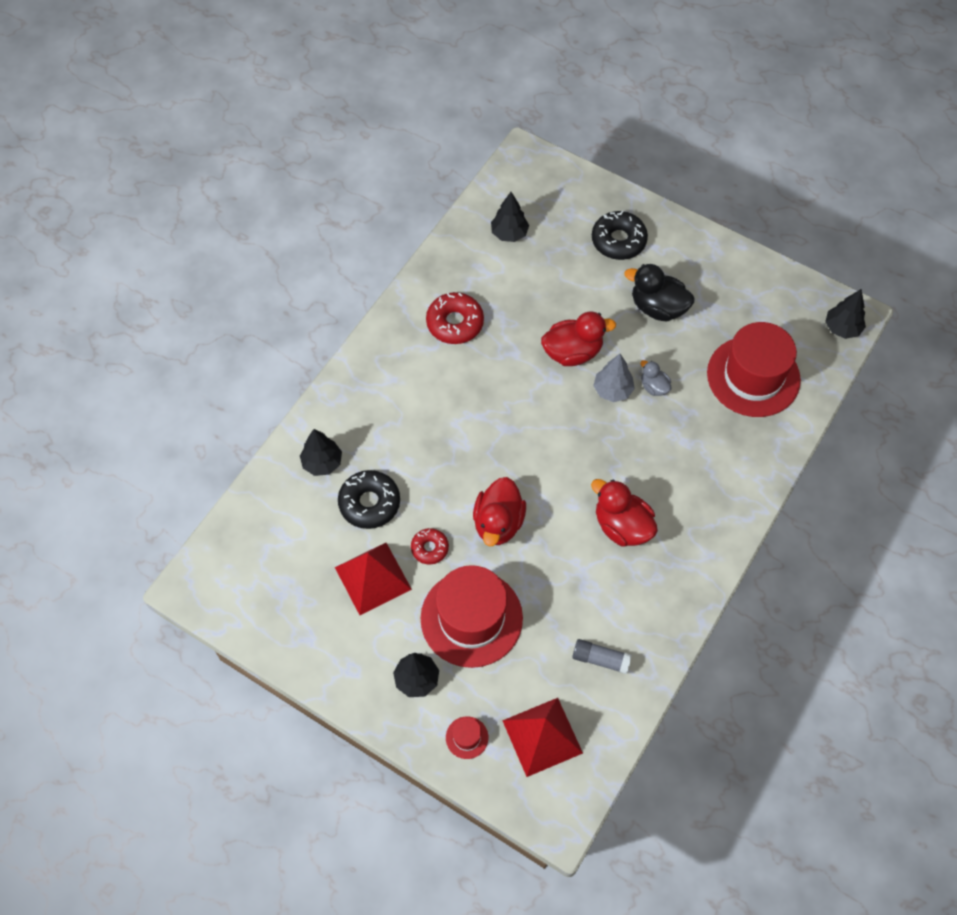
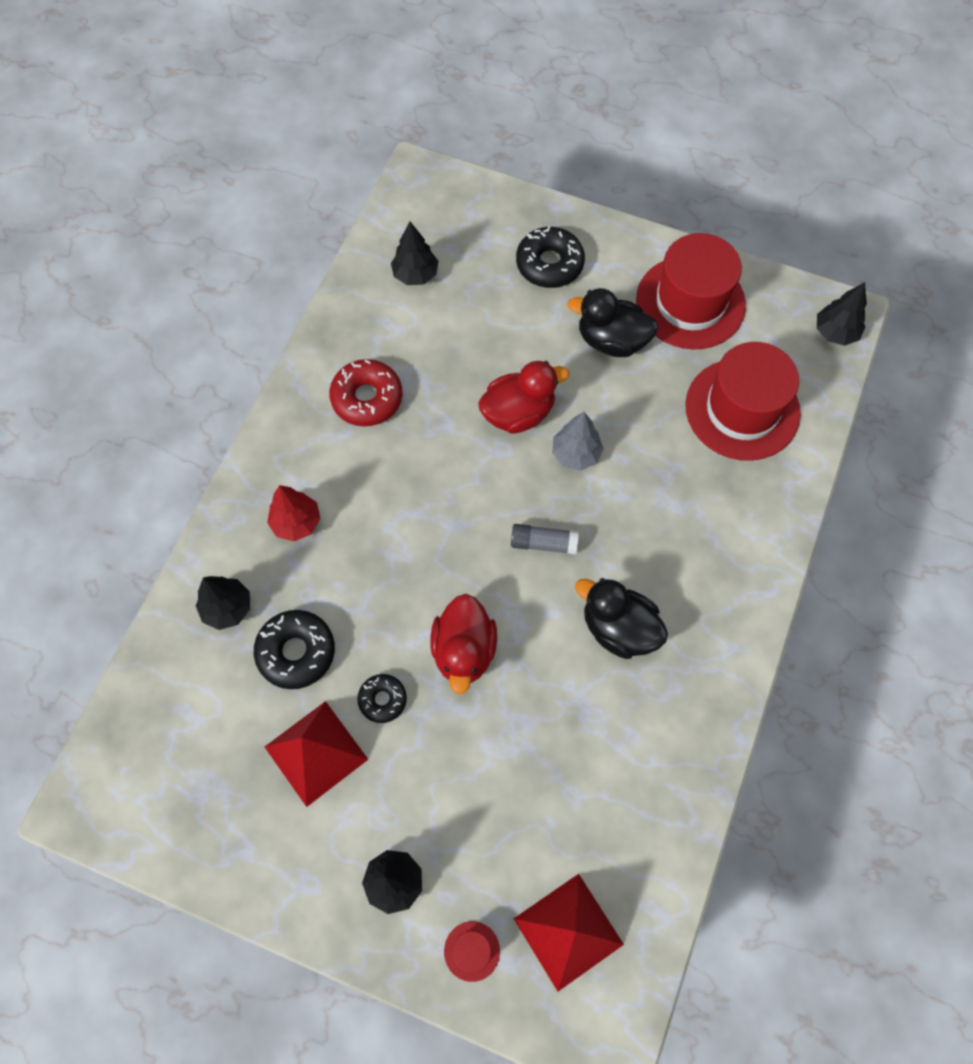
camera: 10 degrees left, 5 degrees up
(385, 408) = (296, 522): none -> red tree
(429, 548) = (382, 700): red donut -> black donut
(471, 618) = (451, 785): red hat -> red hat (690, 302)
(600, 659) = (623, 811): grey glue stick -> grey glue stick (543, 543)
(622, 526) = (618, 628): red duck -> black duck
(654, 387) = (625, 441): grey duck -> none

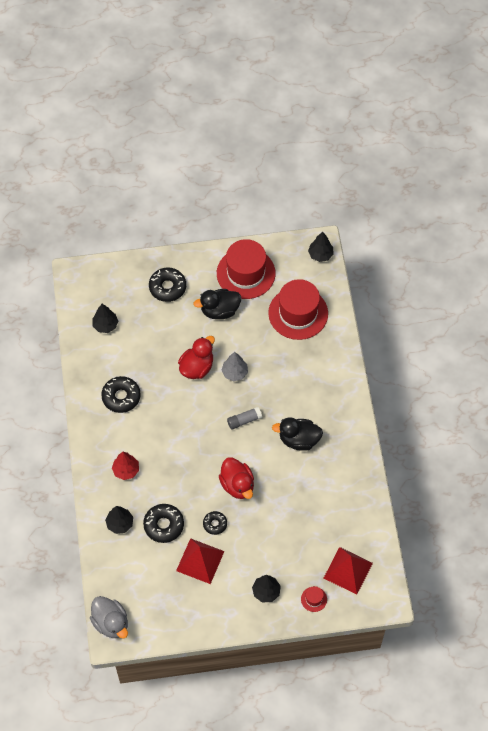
camera: 30 degrees left, 5 degrees down
(97, 777) = (111, 623): none -> grey duck
(367, 398) = (121, 397): red donut -> black donut

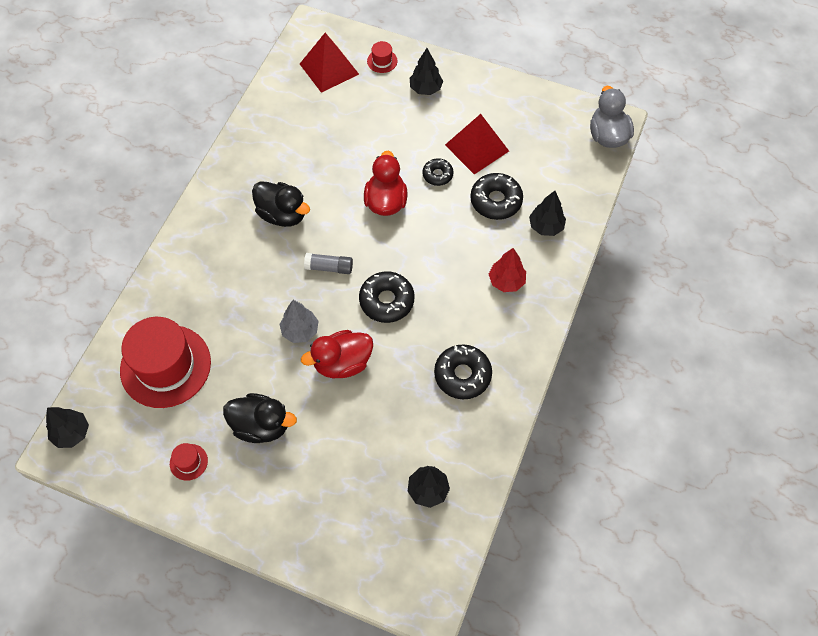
camera: 150 degrees left, 0 degrees up
(167, 287) = (308, 501): black donut -> black donut (386, 301)
(246, 273) = (188, 462): red hat -> red hat, size x0.40

